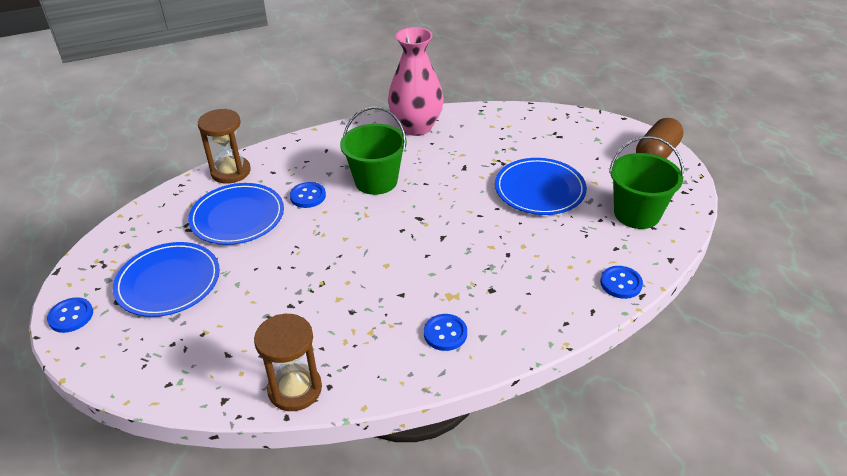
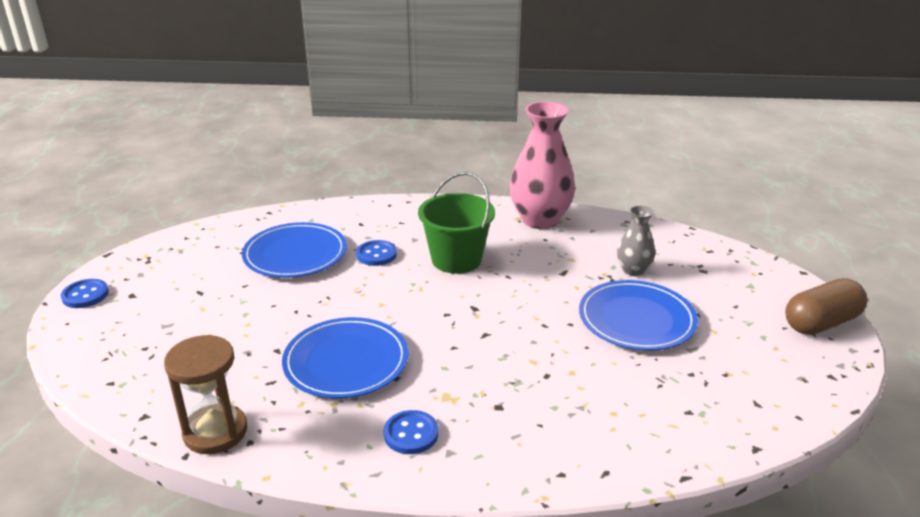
camera: 25 degrees right, 10 degrees down
(168, 282) = (187, 292): blue plate -> blue plate (346, 361)
(231, 172) = (322, 213): brown hourglass -> none
(512, 150) = (633, 270): none -> grey vase
(621, 283) = (666, 454): blue button -> none
(637, 214) = (745, 382): green bucket -> none

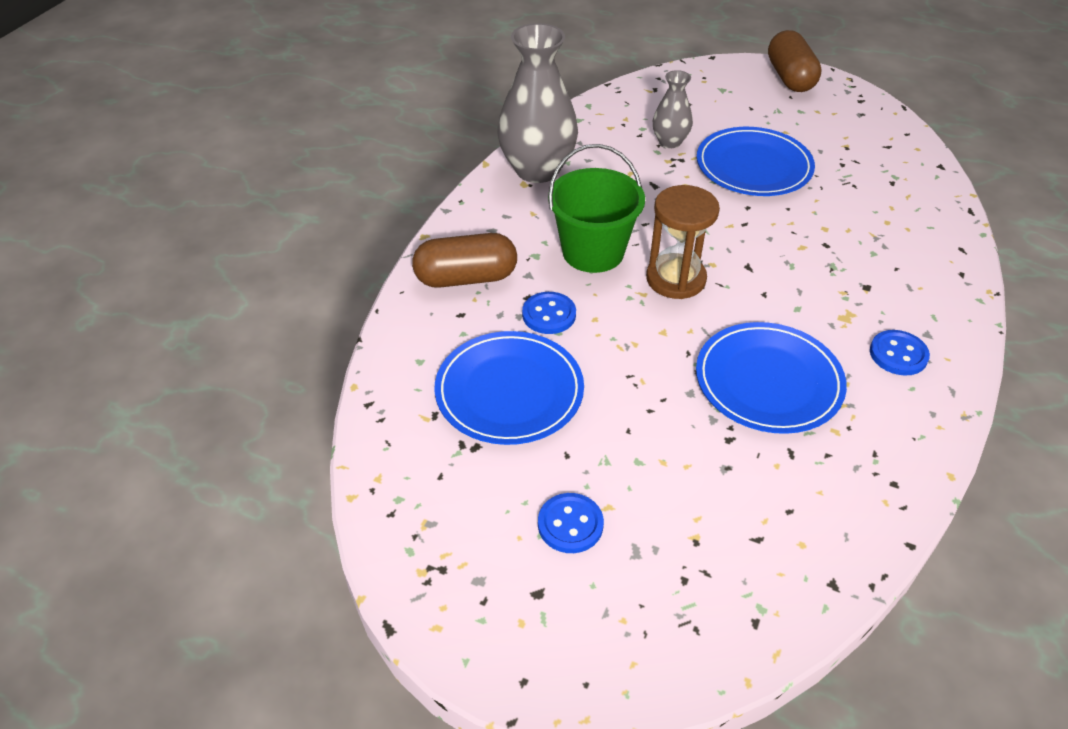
camera: 70 degrees left, 15 degrees up
(85, 295) = (512, 659): blue button -> blue button (570, 524)
(215, 432) = (873, 513): brown hourglass -> brown hourglass (676, 279)
(398, 218) = (466, 278): none -> brown capsule
(540, 220) = (537, 170): pink vase -> grey vase

